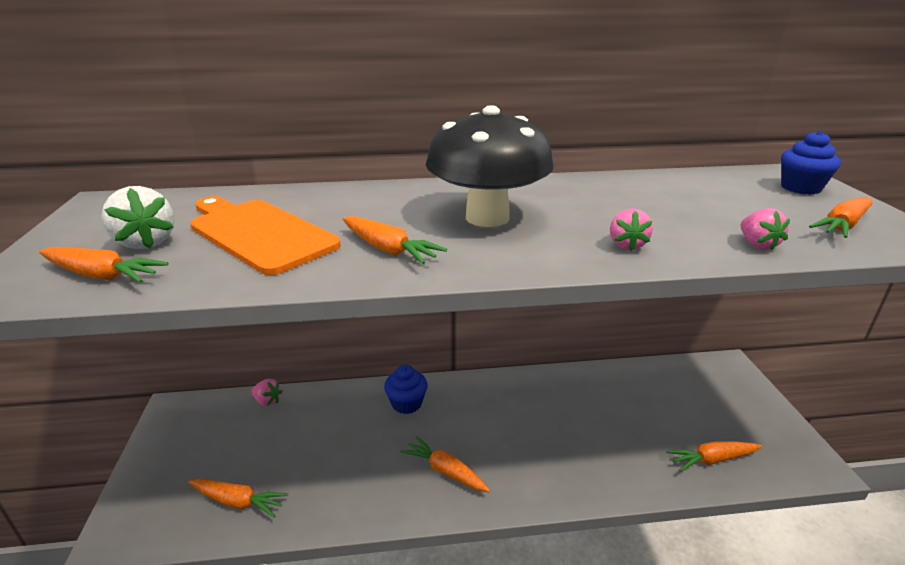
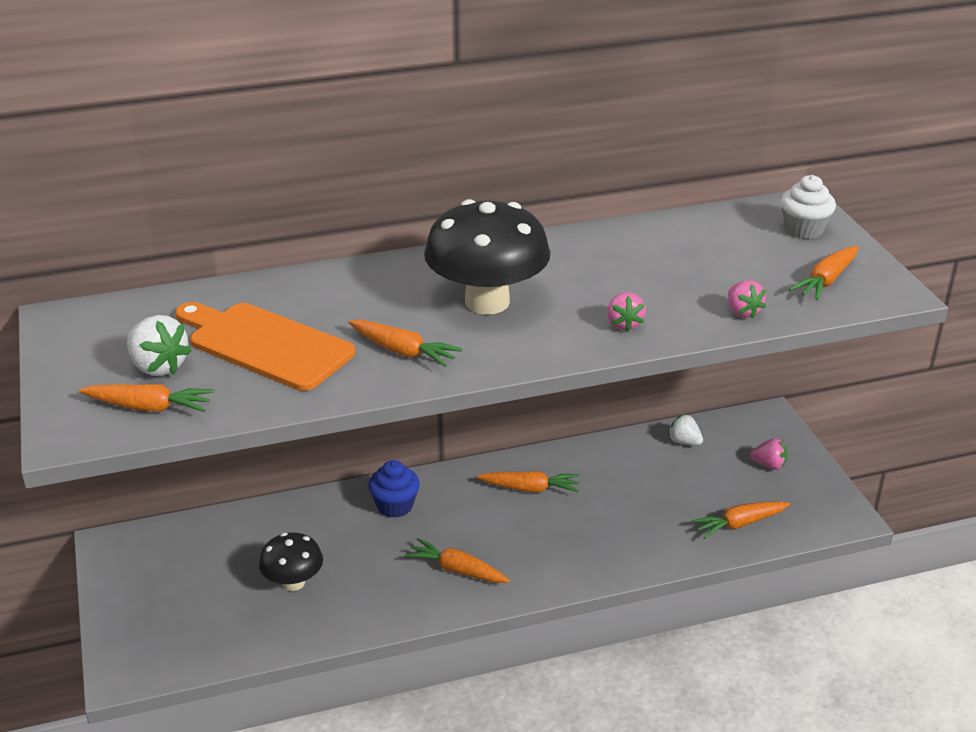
camera: 10 degrees left, 5 degrees up
(238, 501) = (240, 626): orange carrot -> orange carrot (530, 488)
(268, 401) = (225, 523): pink strawberry -> pink strawberry (769, 465)
(300, 463) = (293, 582): none -> black mushroom
(657, 377) = (684, 442): none -> white strawberry
(800, 188) = (803, 229): blue cupcake -> white cupcake

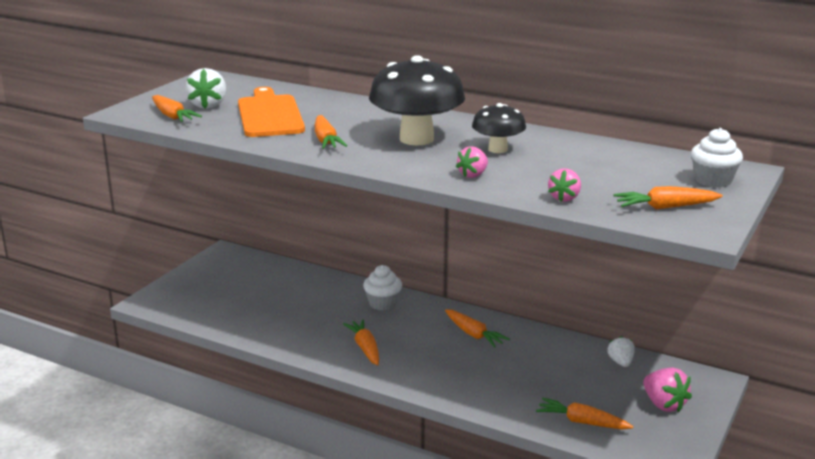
camera: 45 degrees right, 10 degrees down
(293, 582) = (276, 309): black mushroom -> black mushroom (498, 149)
(395, 506) = (382, 303): blue cupcake -> white cupcake
(769, 465) = (664, 404): pink strawberry -> pink strawberry, size x1.52

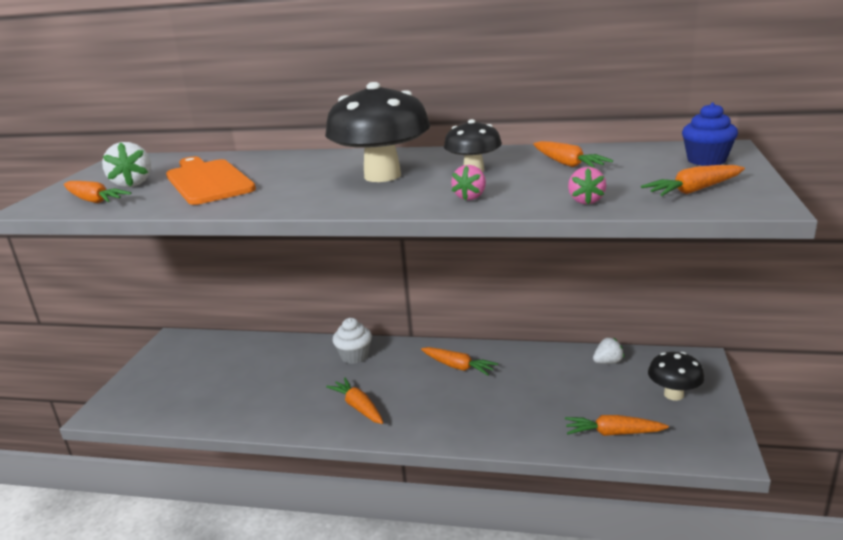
camera: 15 degrees left, 0 degrees up
(326, 140) = (285, 193): orange carrot -> orange carrot (567, 164)
(620, 362) = (608, 362): white strawberry -> white strawberry turned 90 degrees clockwise
(664, 404) = (673, 394): pink strawberry -> black mushroom
(713, 180) = (706, 160): white cupcake -> blue cupcake

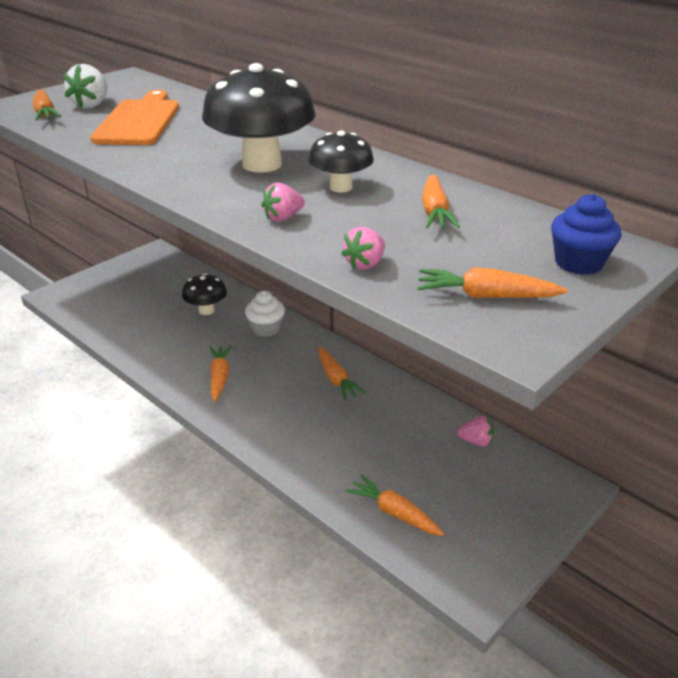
camera: 30 degrees right, 10 degrees up
(608, 362) = (476, 441): white strawberry -> pink strawberry
(673, 394) = (499, 507): black mushroom -> black mushroom (206, 310)

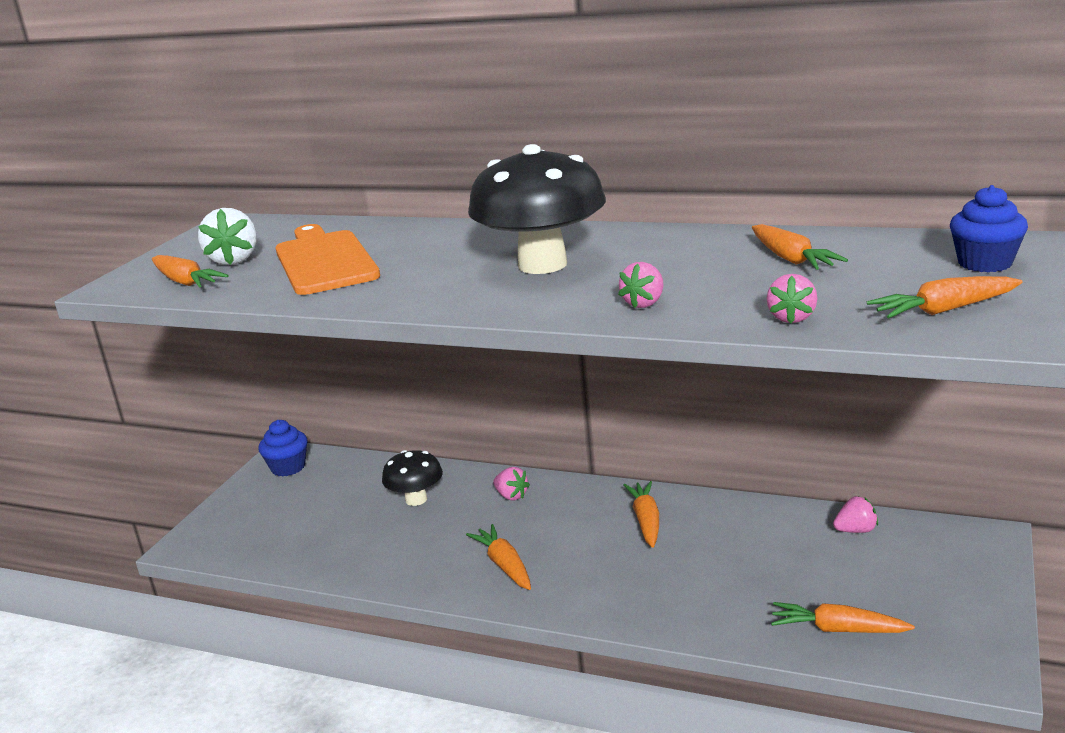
camera: 20 degrees left, 10 degrees down
(151, 261) = (288, 467): none -> blue cupcake
(266, 329) = (511, 496): white cupcake -> pink strawberry
(336, 379) = (646, 521): orange carrot -> orange carrot turned 135 degrees counterclockwise
(341, 187) = (662, 263): black mushroom -> none

